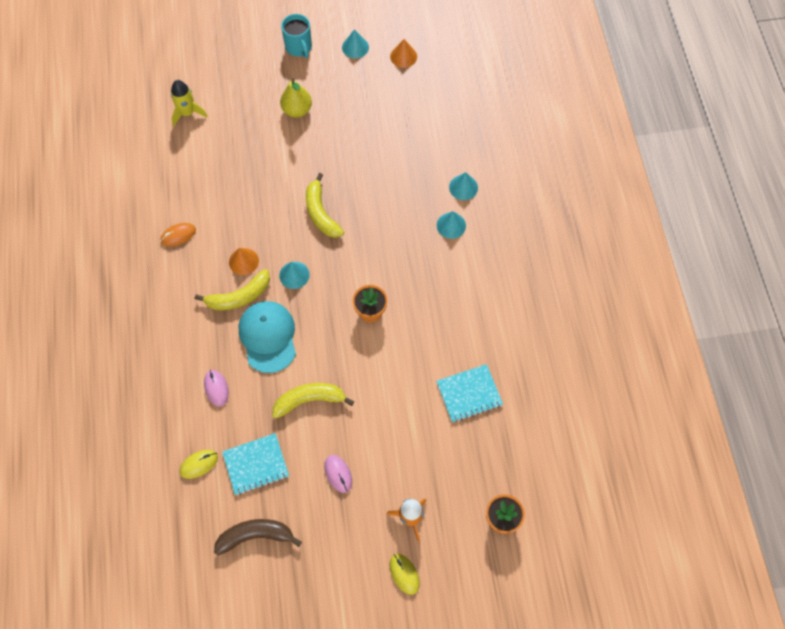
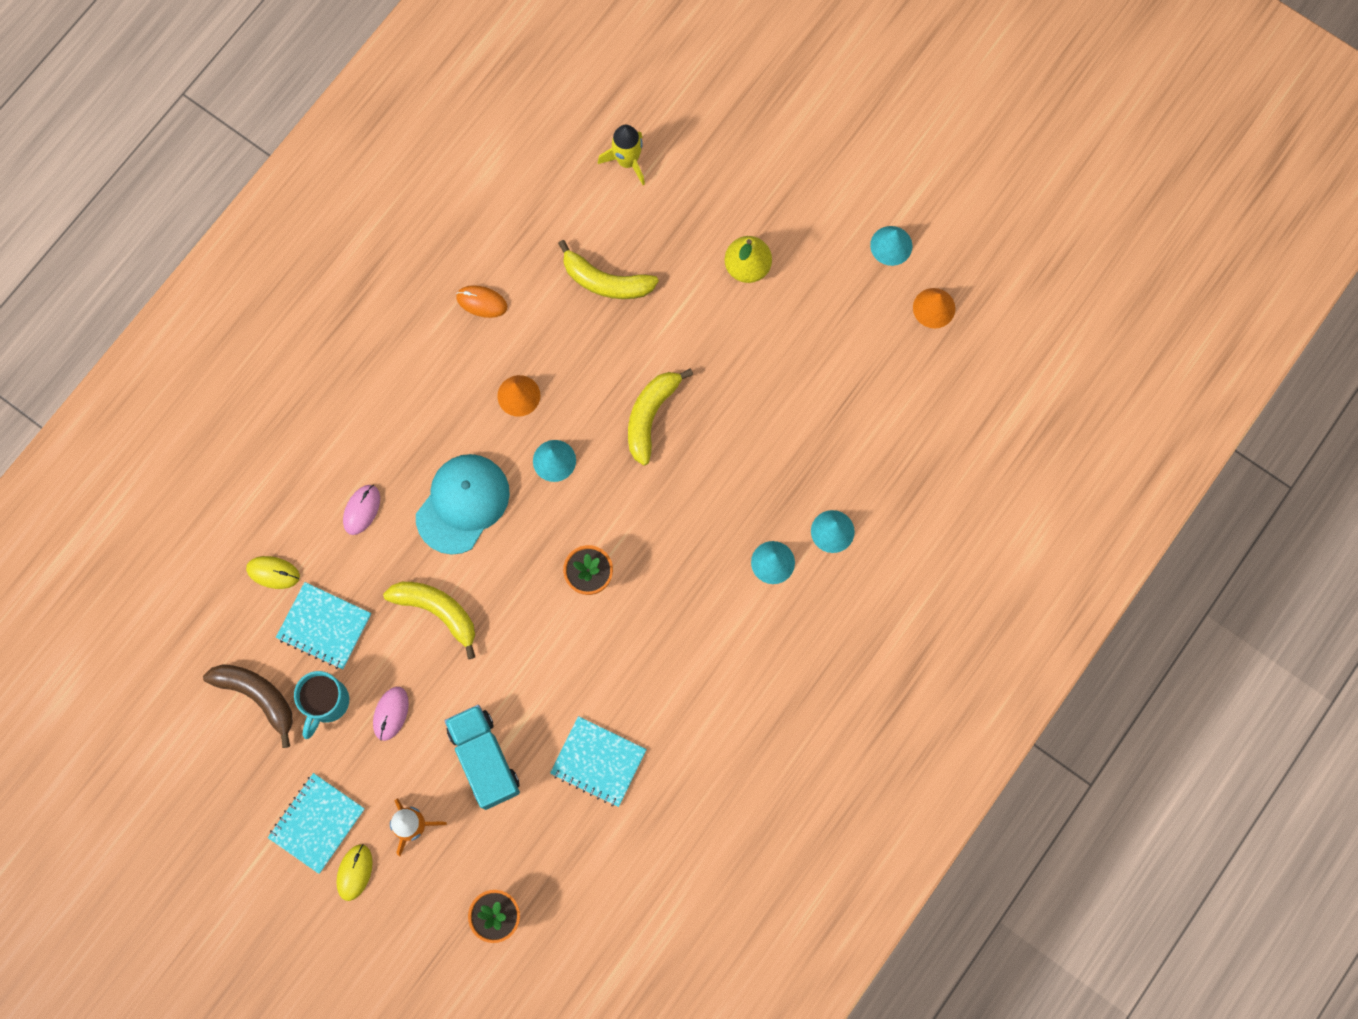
camera: 45 degrees right, 10 degrees up
(239, 296) = (476, 431): yellow banana -> yellow banana (605, 281)
(299, 47) = (827, 188): turquoise mug -> turquoise mug (326, 703)
(357, 569) = (317, 823): none -> turquoise notebook
(411, 448) = (484, 759): none -> turquoise truck

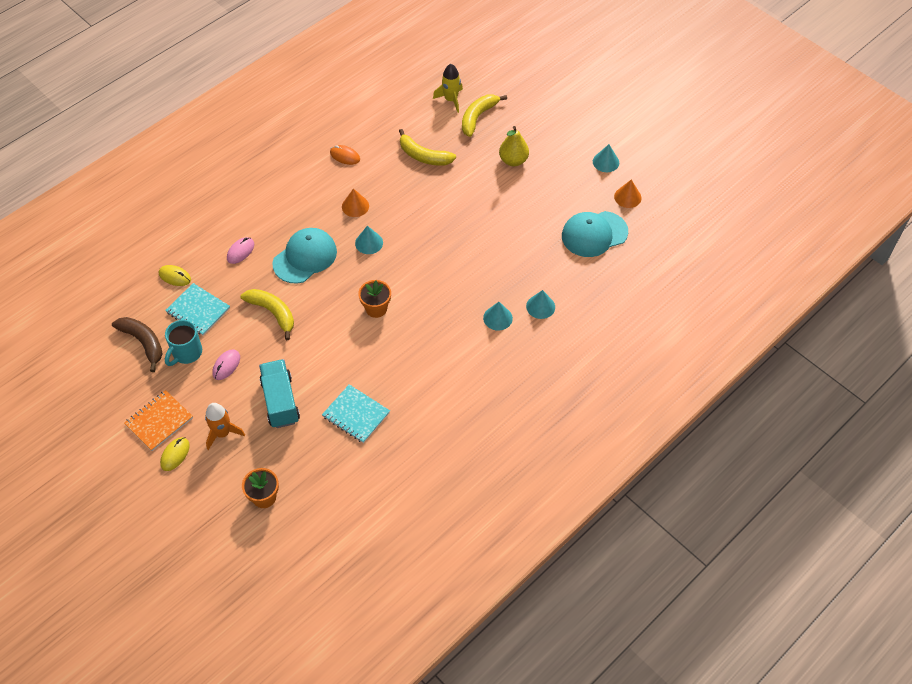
camera: 10 degrees right, 20 degrees down
(317, 823) = (159, 421): turquoise notebook -> orange notebook
(651, 416) = (436, 228): yellow banana -> yellow banana (478, 117)
(892, 386) = (594, 234): none -> turquoise cap

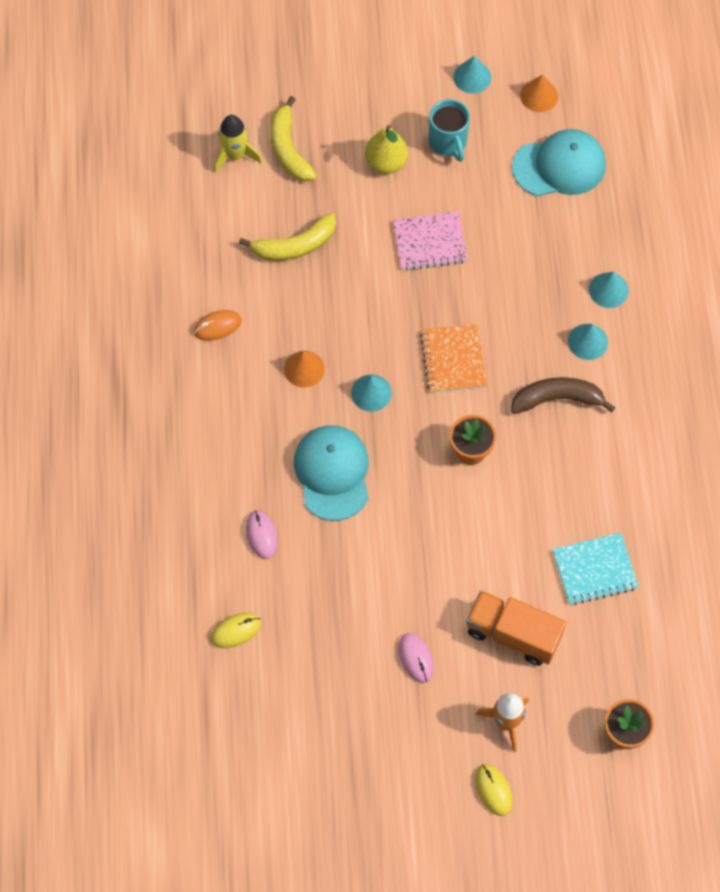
camera: 50 degrees left, 10 degrees up
(143, 343) = (305, 727): brown banana -> brown banana (557, 399)
(159, 421) = (433, 779): orange notebook -> orange notebook (453, 359)
(186, 353) = (361, 689): turquoise mug -> turquoise mug (448, 142)
(198, 310) = (309, 637): turquoise notebook -> none
(273, 313) = (383, 561): yellow banana -> none
(280, 401) = (513, 634): turquoise truck -> orange truck
(485, 209) = (430, 242): none -> pink notebook
(594, 234) = (559, 166): turquoise cap -> turquoise cap turned 120 degrees counterclockwise

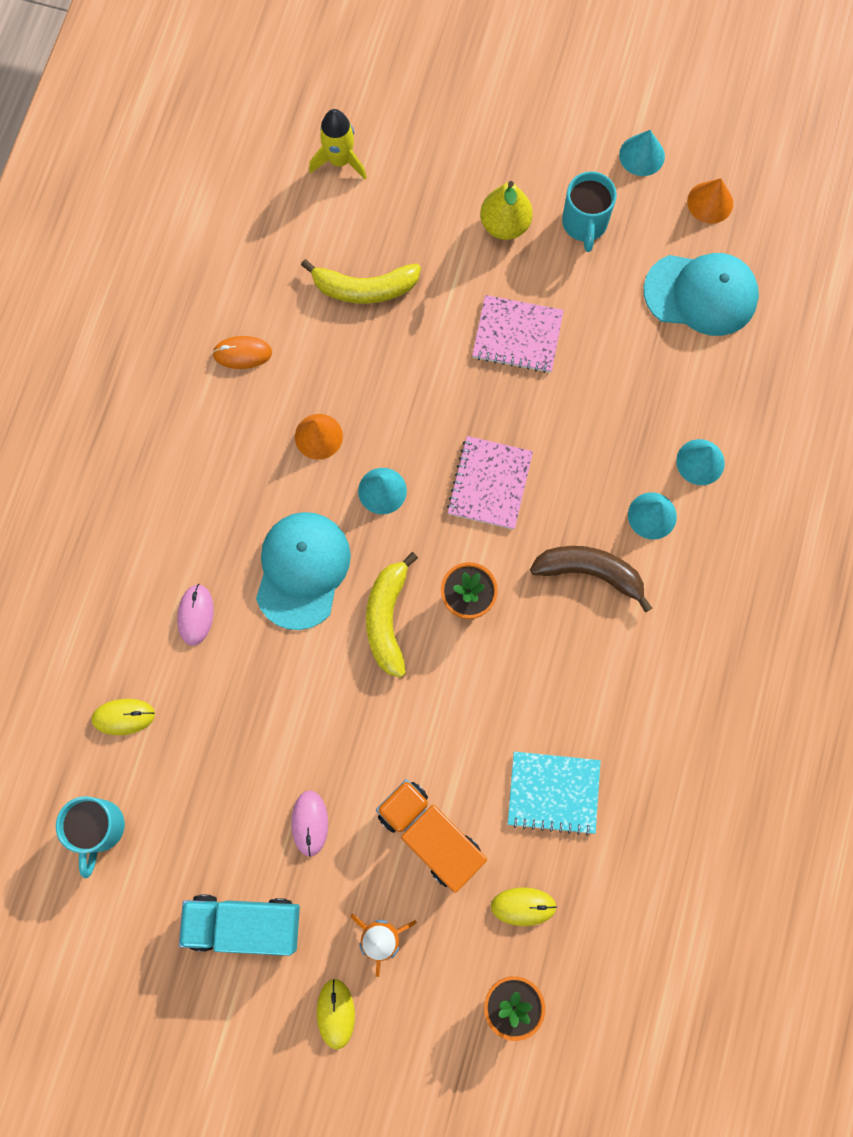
camera: 20 degrees right, 10 degrees up
(251, 721) = (99, 828): none -> turquoise mug
(289, 149) = (402, 172): yellow banana -> yellow banana (387, 618)
(395, 750) = (244, 924): none -> turquoise truck
(453, 359) = (489, 483): orange notebook -> pink notebook
(605, 660) = (523, 906): none -> yellow mouse

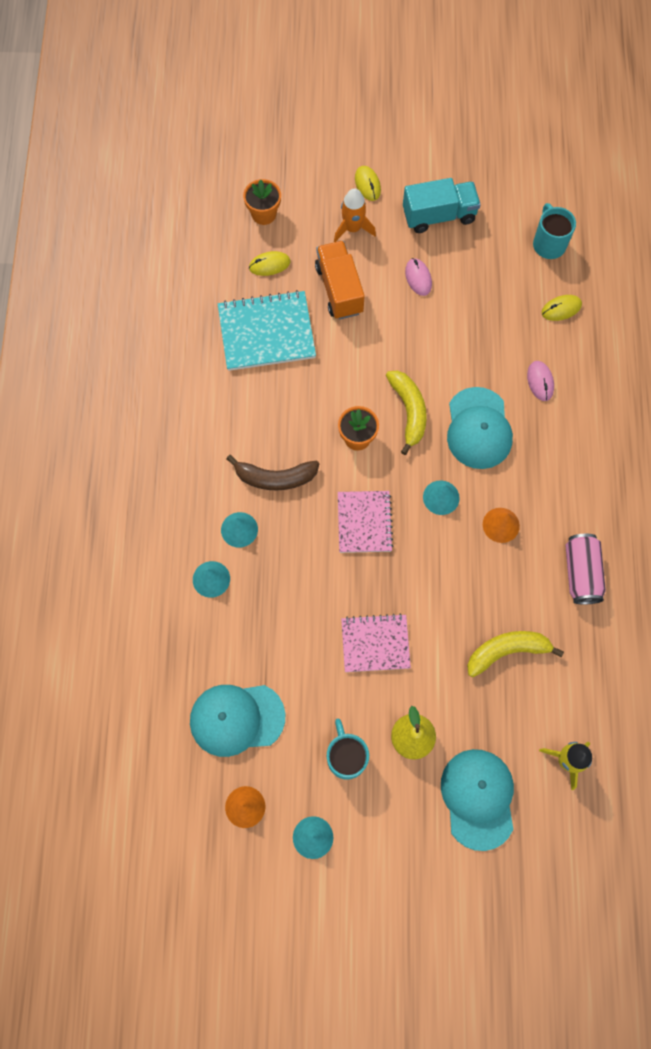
camera: 165 degrees right, 5 degrees down
(242, 353) = (581, 573): orange mouse -> pink can
(430, 835) = (339, 289): orange truck -> orange truck turned 135 degrees counterclockwise
(450, 148) = (478, 798): none -> turquoise cap
(553, 793) = (266, 332): turquoise notebook -> turquoise notebook, size x1.50

